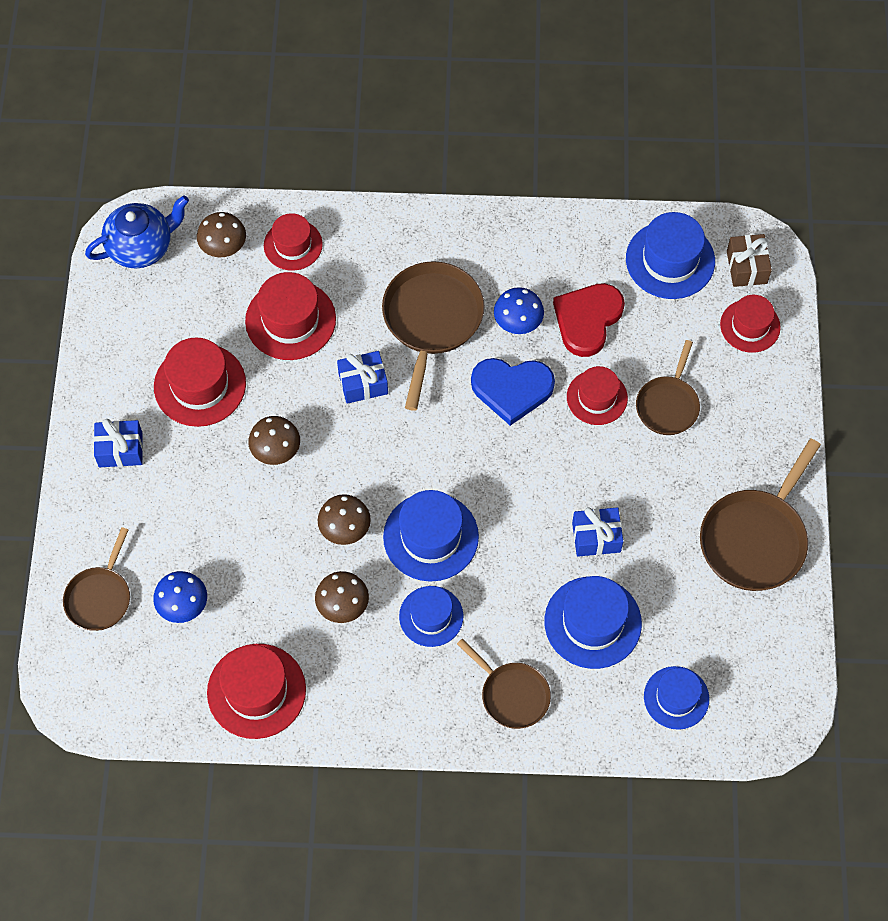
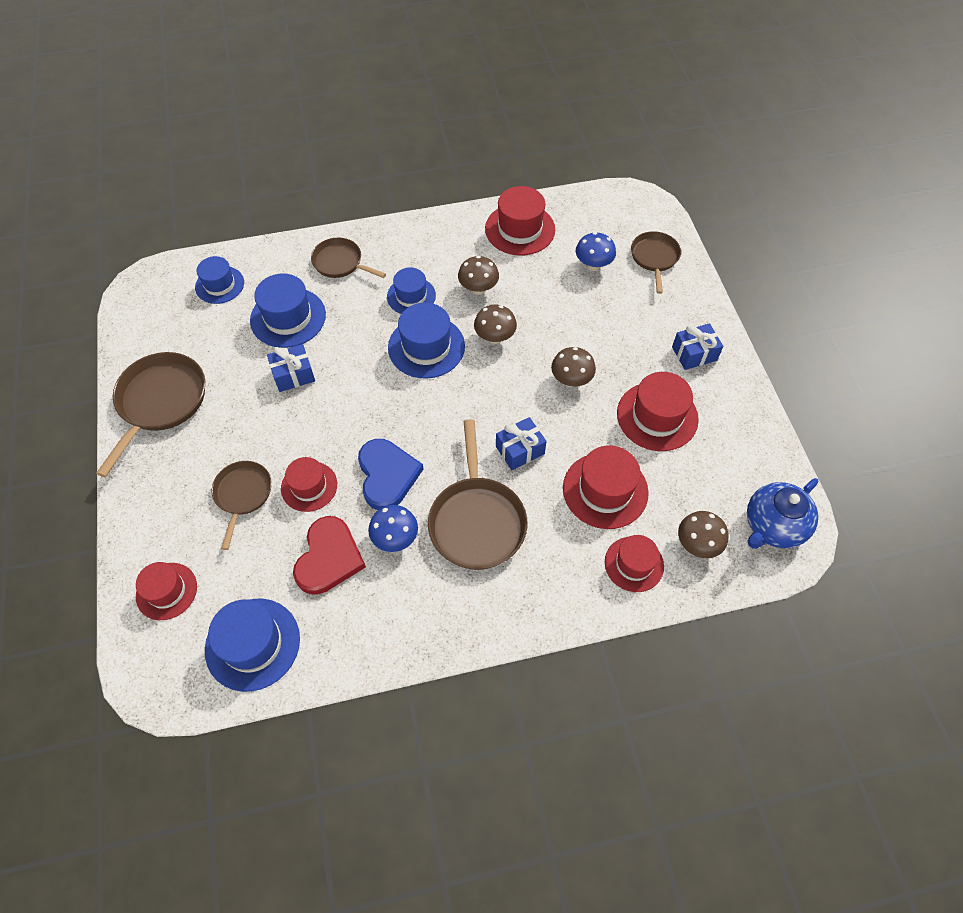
camera: 165 degrees right, 5 degrees down
(512, 389) = (387, 475): blue heart -> blue heart turned 90 degrees clockwise
(747, 267) = (170, 656): brown gift -> none

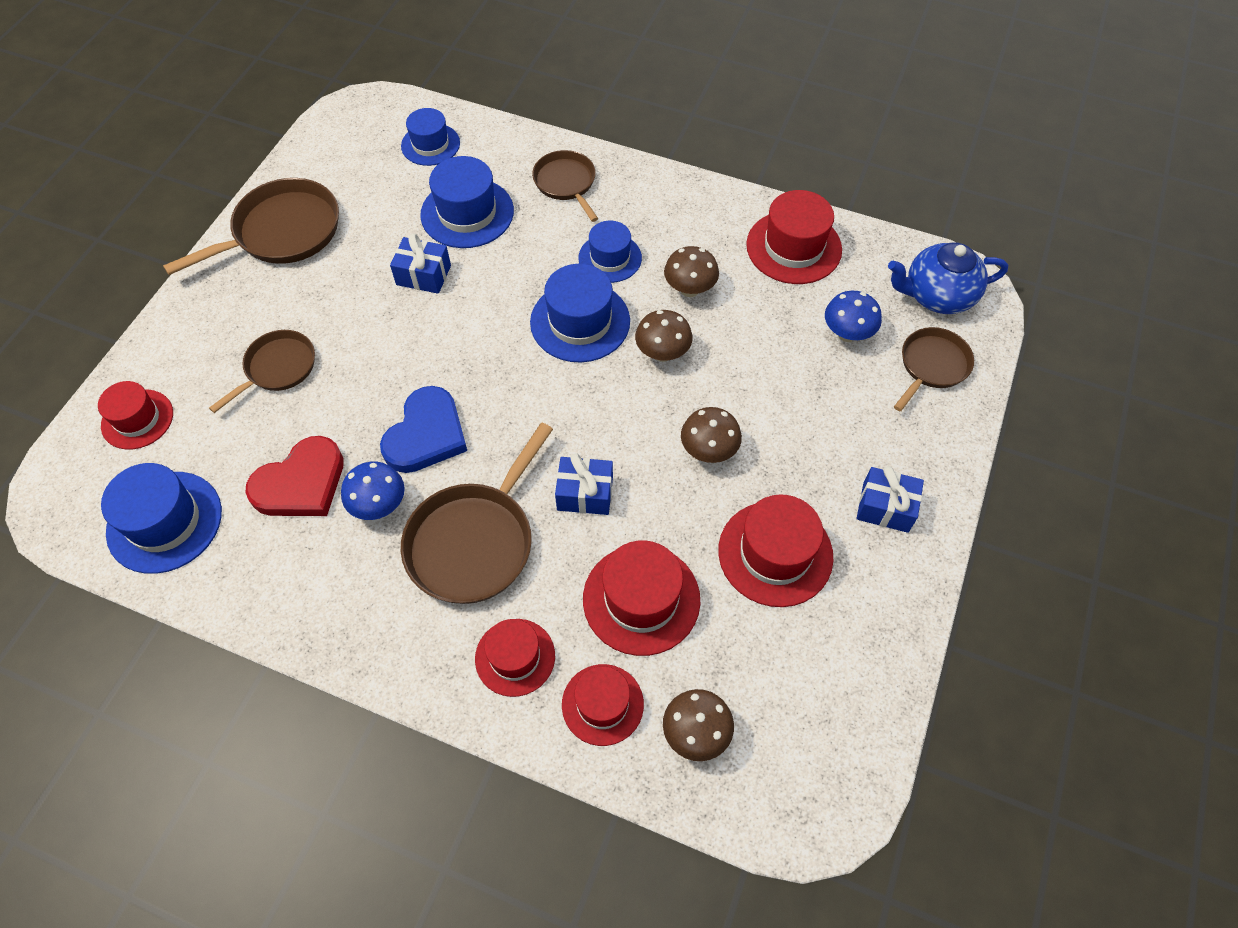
camera: 35 degrees right, 0 degrees up
(309, 486) = (343, 398): red hat -> red hat (515, 657)
(773, 526) = (808, 775): blue teapot -> blue teapot (937, 296)

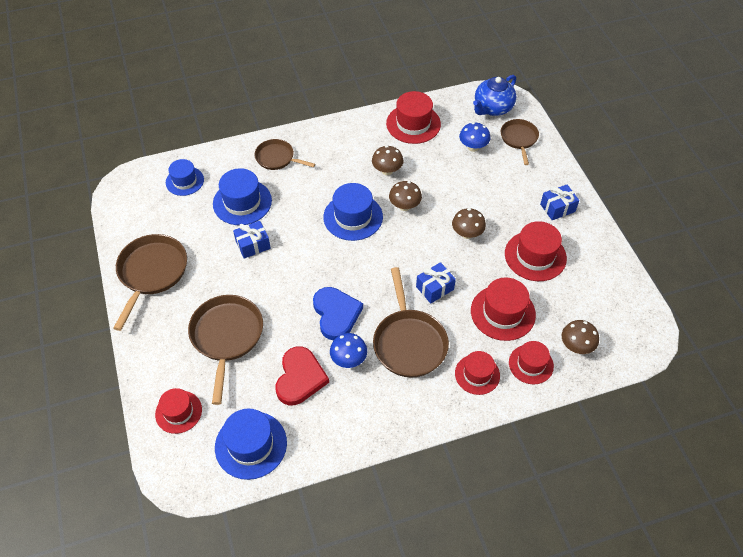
camera: 40 degrees left, 5 degrees down
(277, 368) = (227, 337): brown pan -> brown pan, size x1.63
(610, 258) = (336, 180): blue hat -> none

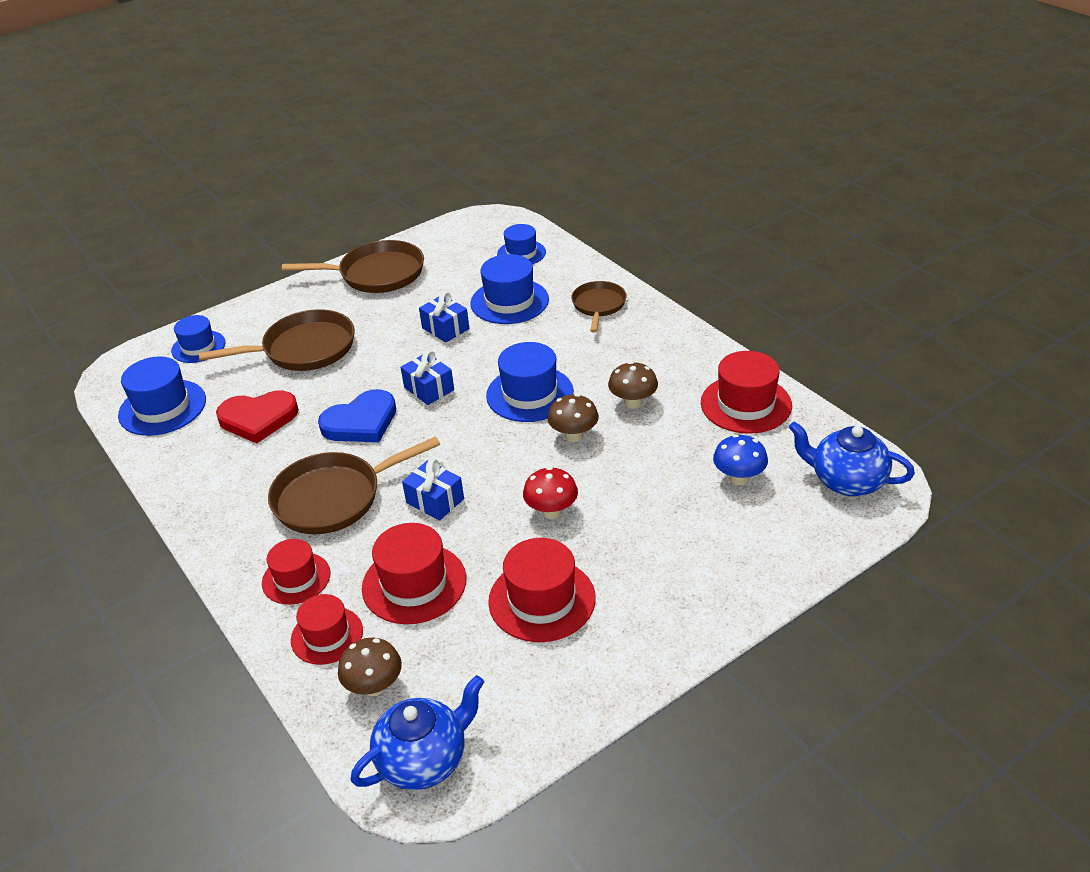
camera: 75 degrees right, 15 degrees down
(178, 412) = (198, 347): red hat -> blue hat
(348, 359) = (293, 451): blue mushroom -> none
(467, 234) = (551, 511): brown mushroom -> red mushroom
(519, 139) = (796, 528): brown pan -> none
(557, 208) = (662, 609): blue gift -> blue gift (429, 389)
(631, 332) = (424, 760): none -> blue teapot

